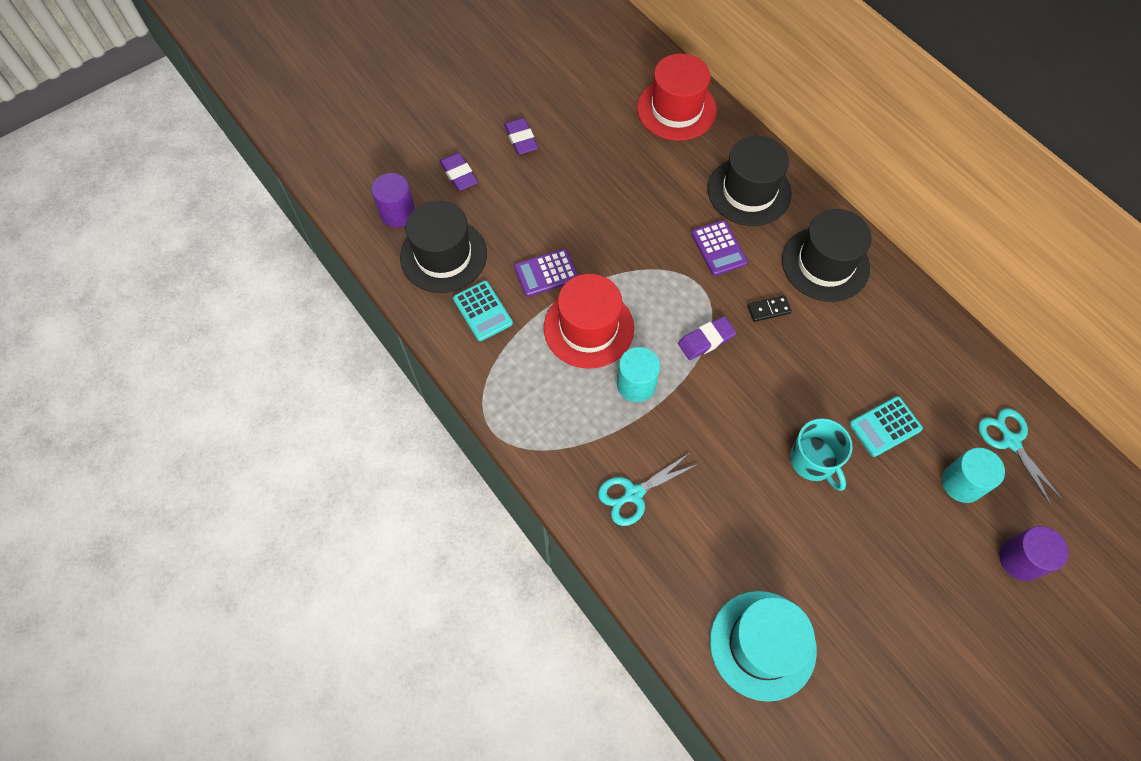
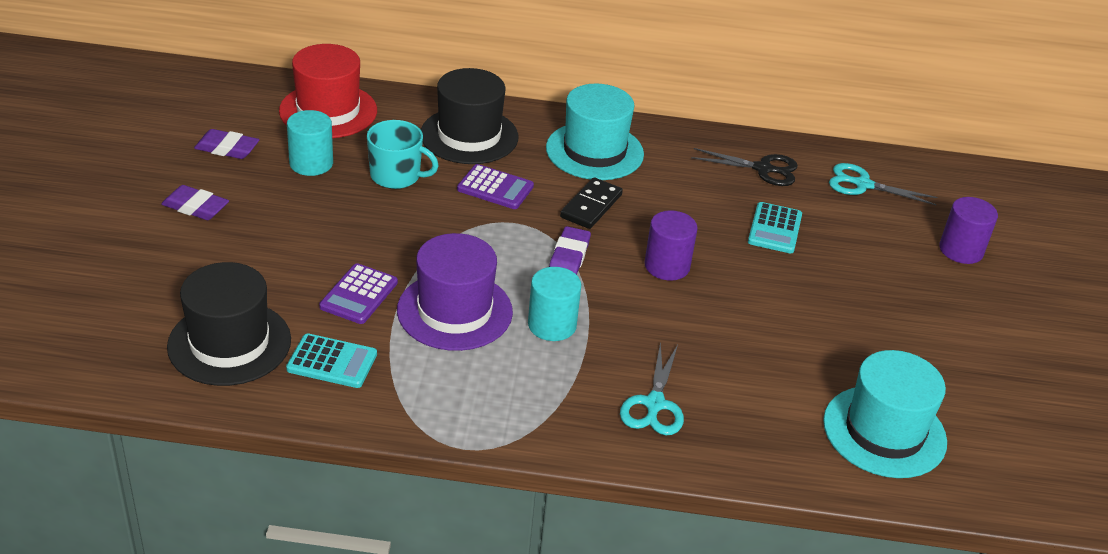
camera: 50 degrees left, 25 degrees down
(397, 213) = (128, 338): purple cylinder -> purple cylinder (667, 266)
(459, 174) = (160, 269): purple eraser -> purple eraser (227, 148)
(588, 328) = (454, 311): red hat -> purple hat
(768, 309) = (591, 206): black domino -> black domino, size x1.51
(813, 461) = (756, 284): turquoise mug -> turquoise mug (396, 176)
(825, 264) = (594, 151): black hat -> turquoise hat
(941, 369) = (763, 169): none -> black scissors
(962, 483) = (868, 230): turquoise cylinder -> turquoise cylinder (311, 163)

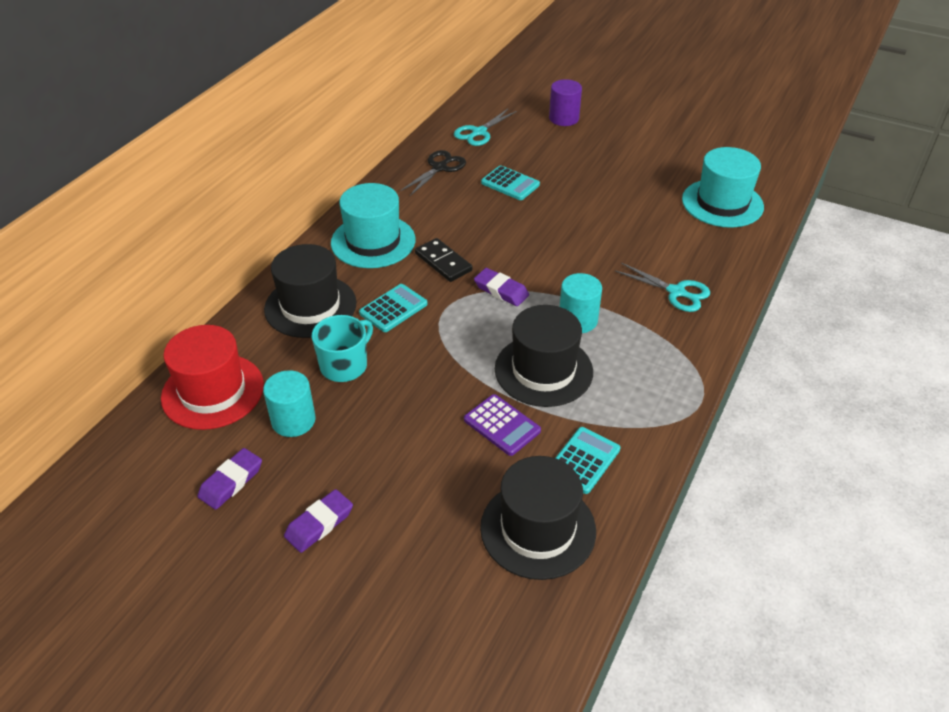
camera: 65 degrees left, 5 degrees up
(454, 311) = (543, 370): purple hat -> black hat
(495, 188) = (393, 308): purple calculator -> turquoise calculator
(667, 266) = (531, 244): purple cylinder -> none

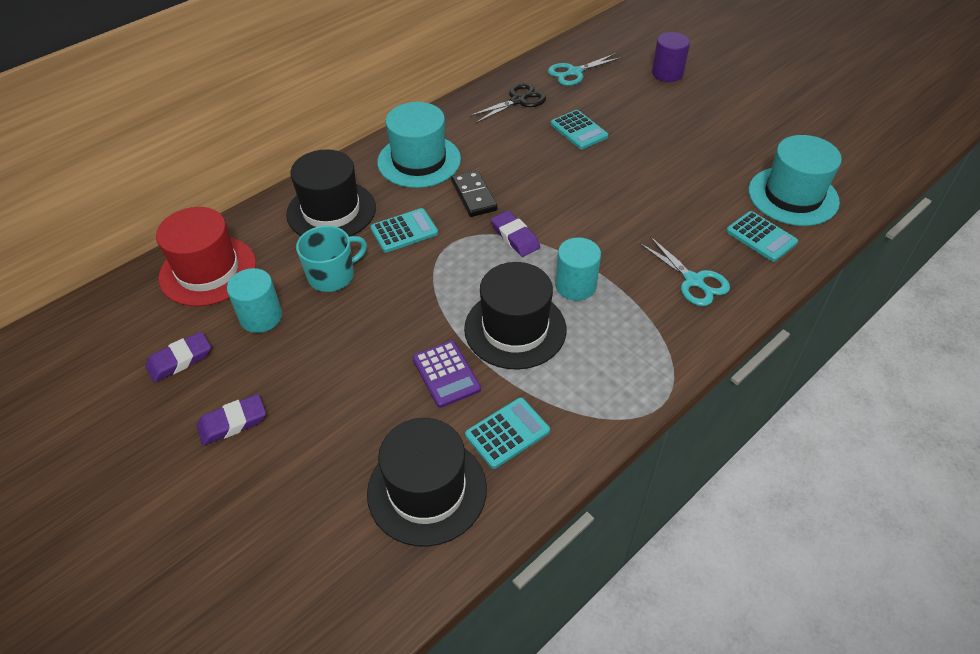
camera: 20 degrees right, 5 degrees up
(713, 243) = (761, 237): none -> turquoise calculator

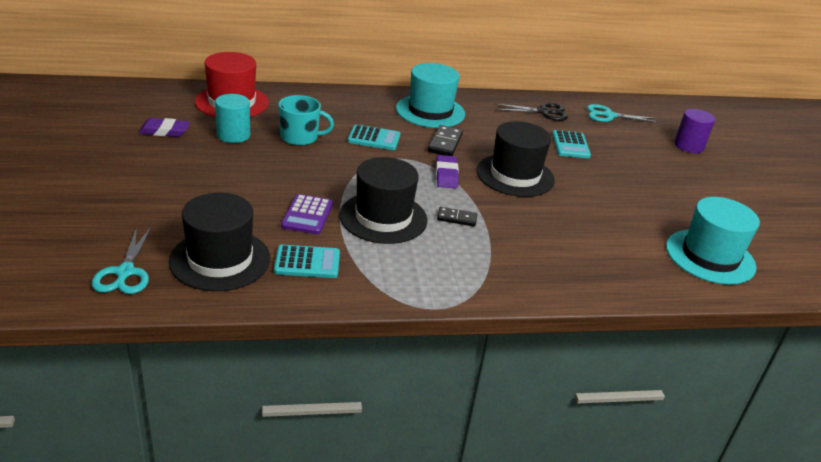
camera: 30 degrees right, 15 degrees down
(232, 423) = (155, 171): purple eraser -> none
(331, 211) = (340, 109): black hat -> black hat (515, 175)
(575, 286) = (456, 218): turquoise cylinder -> black domino
(693, 281) = (554, 260): turquoise scissors -> turquoise scissors (125, 272)
(761, 237) = (647, 265): turquoise calculator -> none

